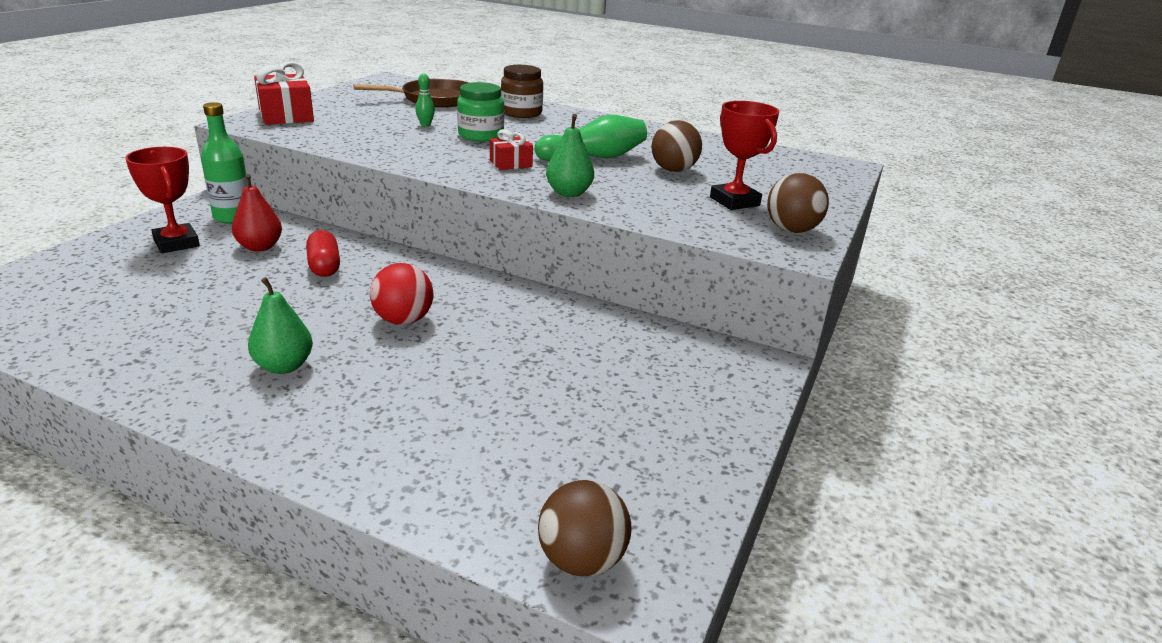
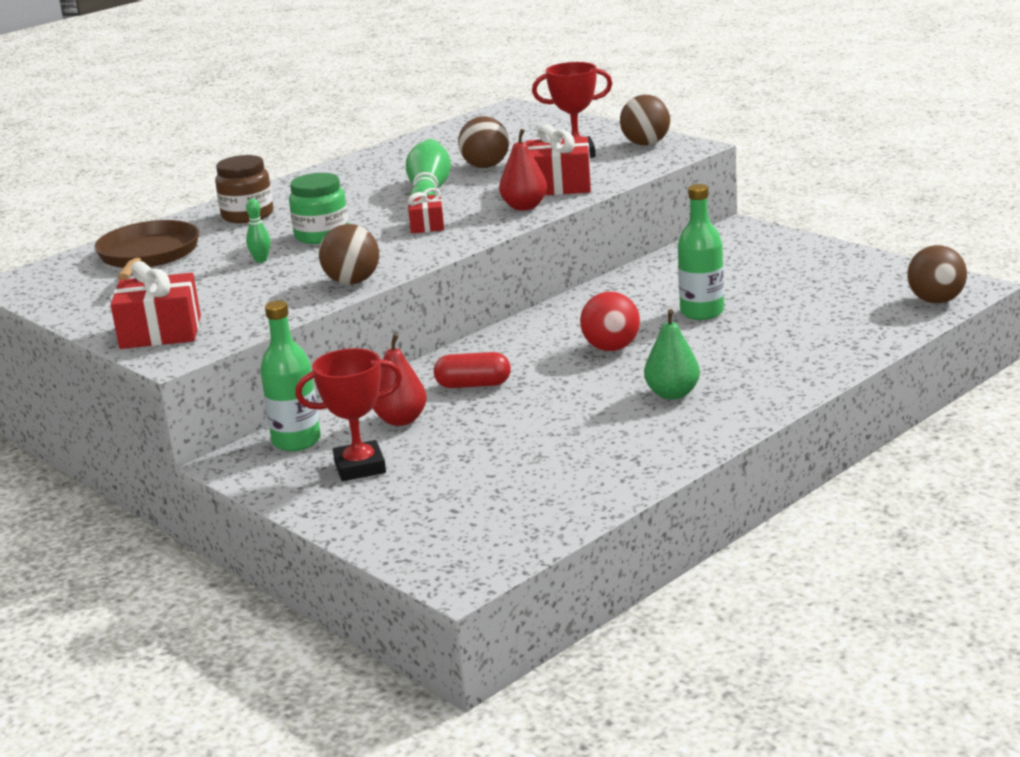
camera: 65 degrees left, 5 degrees down
(375, 153) = (352, 282): none -> brown ball
(502, 363) = (702, 312): none -> green bottle
(569, 193) = (524, 207): green pear -> red pear
(635, 202) = (559, 185): none -> red gift

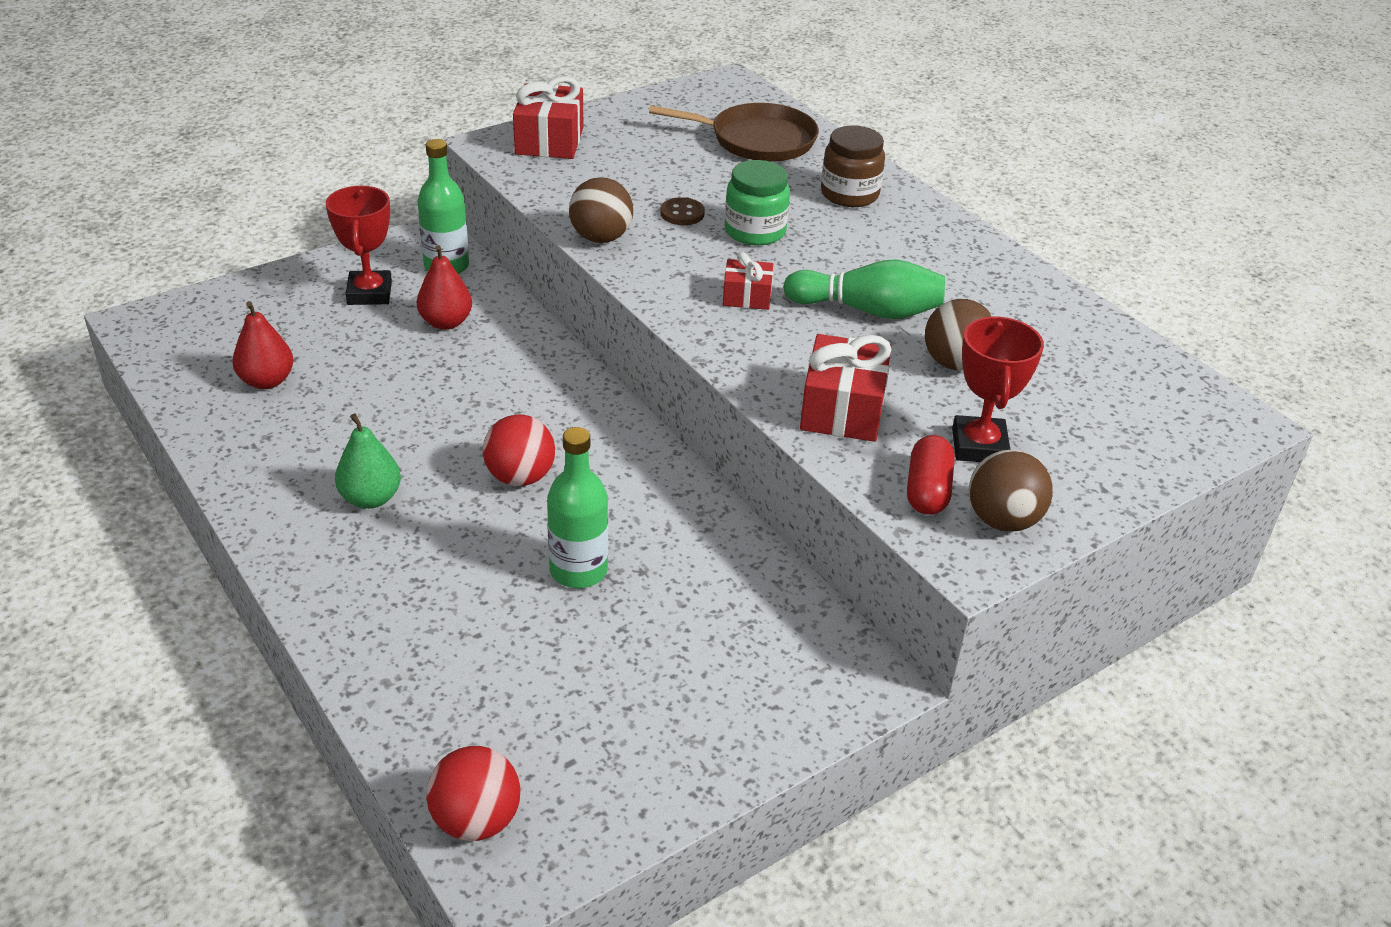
camera: 95 degrees right, 15 degrees up
(261, 260) = (701, 194): green bowling pin -> none
(299, 262) = (682, 213): none -> brown button
(473, 385) = (492, 372): red capsule -> red capsule (927, 490)
(524, 207) = (772, 371): red pear -> red pear (267, 381)
(935, 301) = (476, 820): brown ball -> red ball

